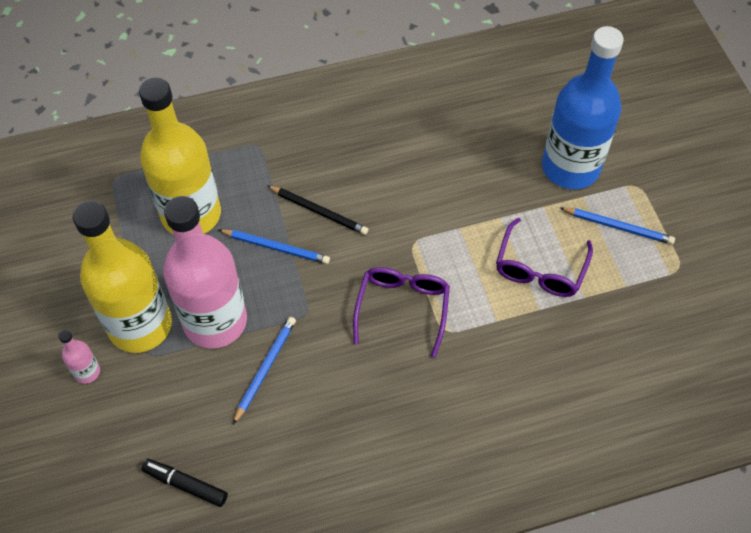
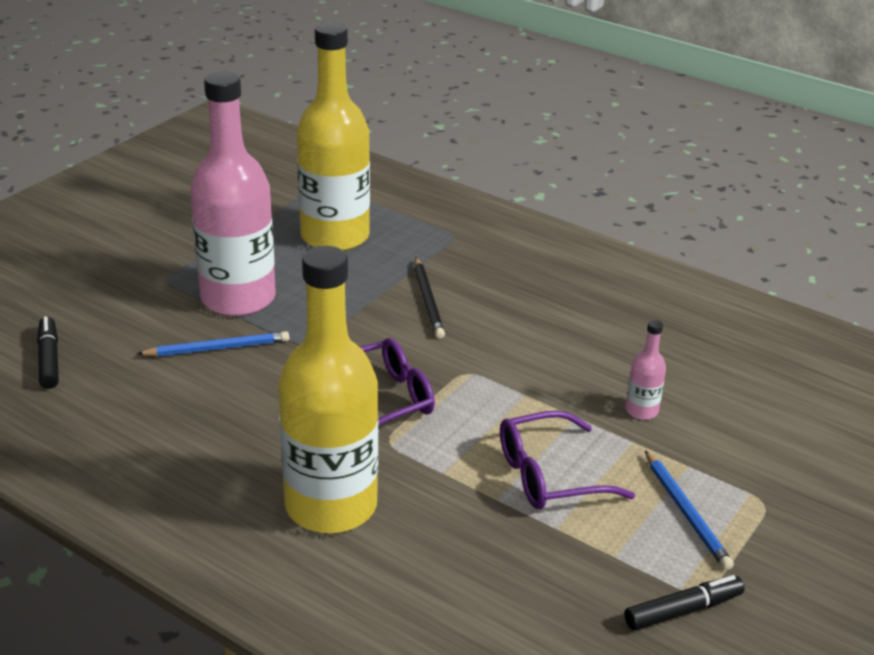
camera: 50 degrees right, 25 degrees down
(87, 372) = (115, 258): pink bottle -> pink bottle (641, 410)
(140, 325) = (190, 263): yellow bottle -> yellow bottle (331, 505)
(276, 247) = (357, 295): blue pencil -> none
(570, 167) = (712, 438): blue bottle -> none
(685, 285) = (683, 610): none -> black marker

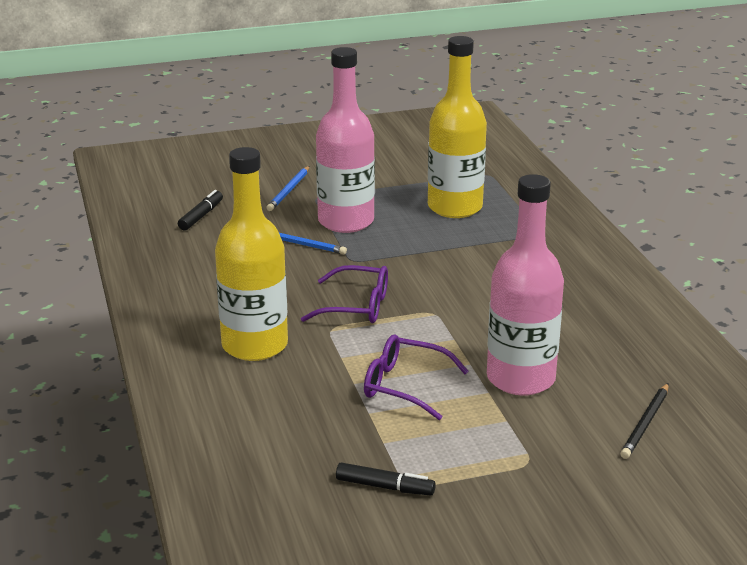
camera: 40 degrees right, 5 degrees down
(428, 300) = (465, 264): black pencil -> black pencil (645, 423)
(641, 410) = (520, 378): pink bottle -> pink bottle, size x2.48
(686, 512) = (465, 443): blue pencil -> blue pencil (289, 191)

